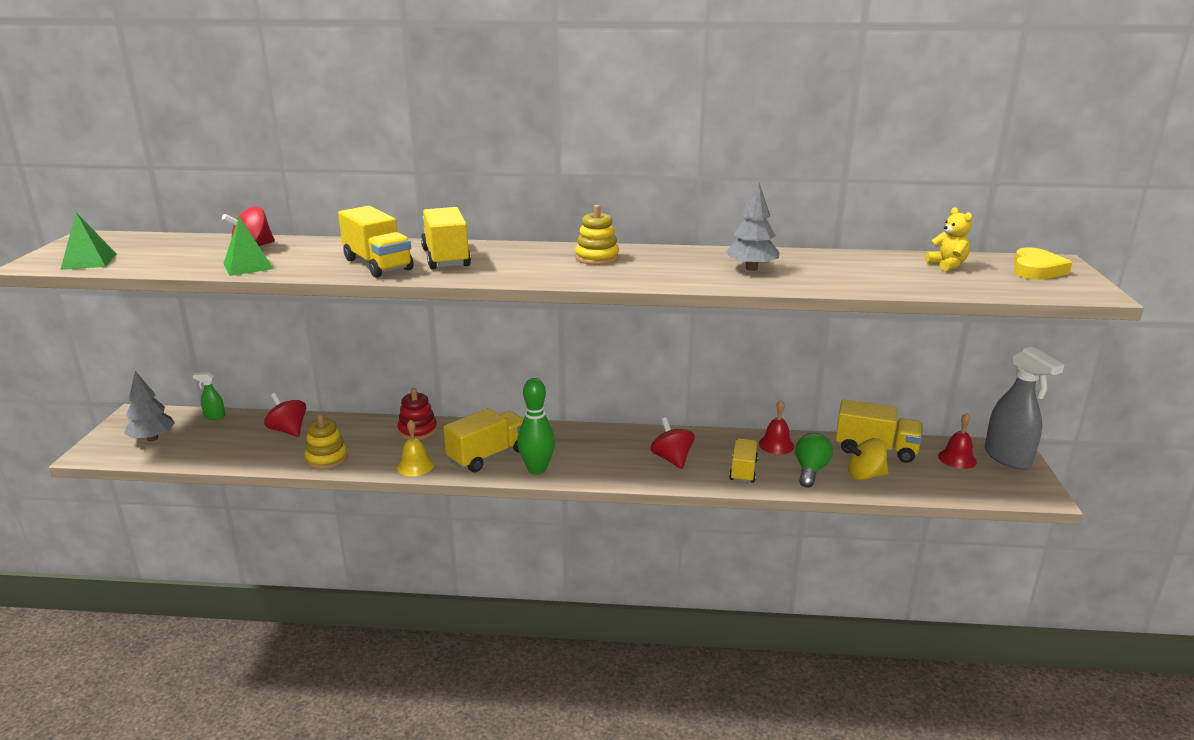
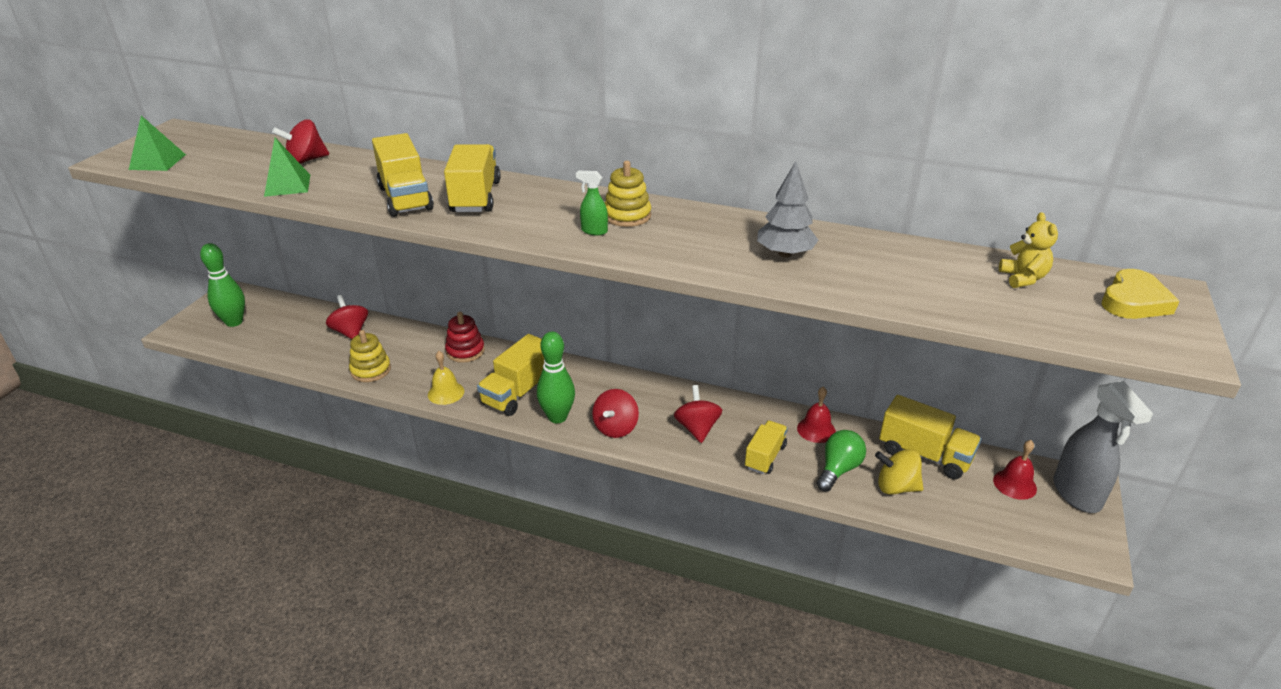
camera: 15 degrees right, 10 degrees up
(152, 438) = (234, 322): grey tree -> green bowling pin
(214, 417) = (294, 306): green spray bottle -> green spray bottle (594, 231)
(488, 456) = (518, 392): yellow truck -> yellow truck turned 150 degrees clockwise
(597, 469) = (616, 428): none -> red spinning top

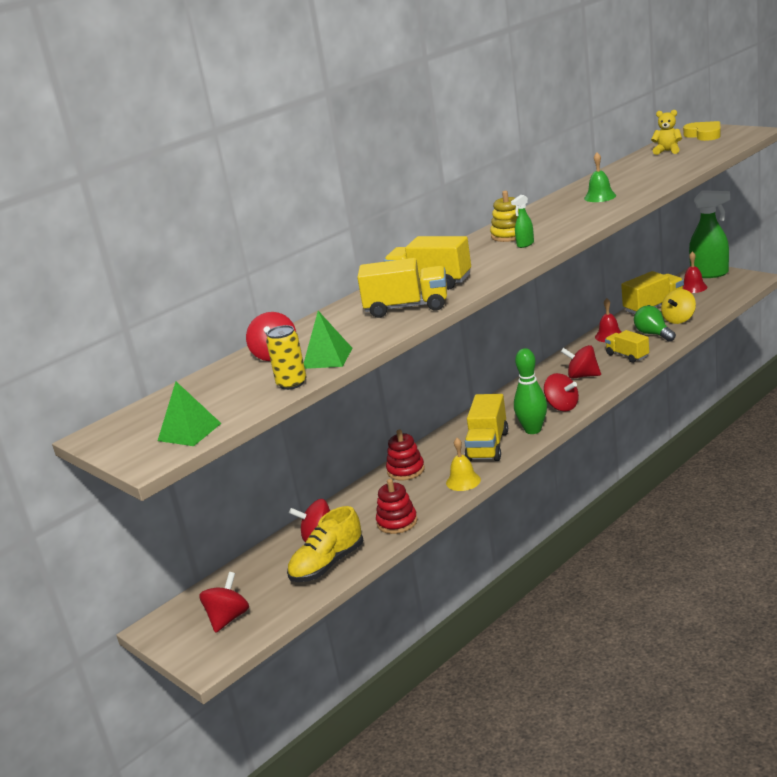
camera: 60 degrees left, 10 degrees down
(234, 322) = (228, 618): green bowling pin -> red spinning top
(235, 181) = (292, 383): none -> yellow can
(304, 349) = (327, 565): none -> yellow shoe
(371, 370) = (397, 522): yellow stacking toy -> red stacking toy
(518, 392) = (487, 446): yellow truck -> yellow truck turned 45 degrees clockwise
(785, 254) = (600, 197): grey tree -> green bell
(1077, 494) = (710, 274): grey spray bottle -> green spray bottle

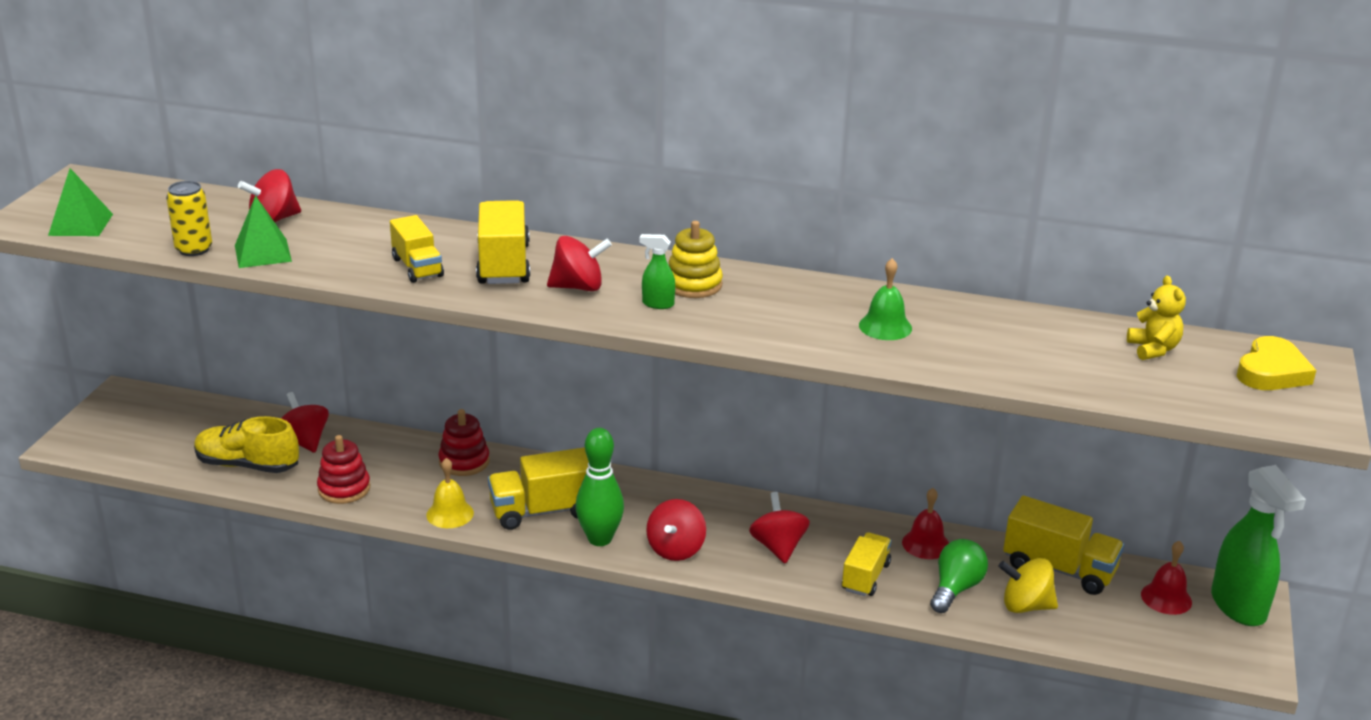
camera: 55 degrees right, 5 degrees up
(228, 618) = (141, 432): red spinning top -> red spinning top (578, 287)
(407, 307) = (417, 267): yellow truck -> yellow truck, size x0.66

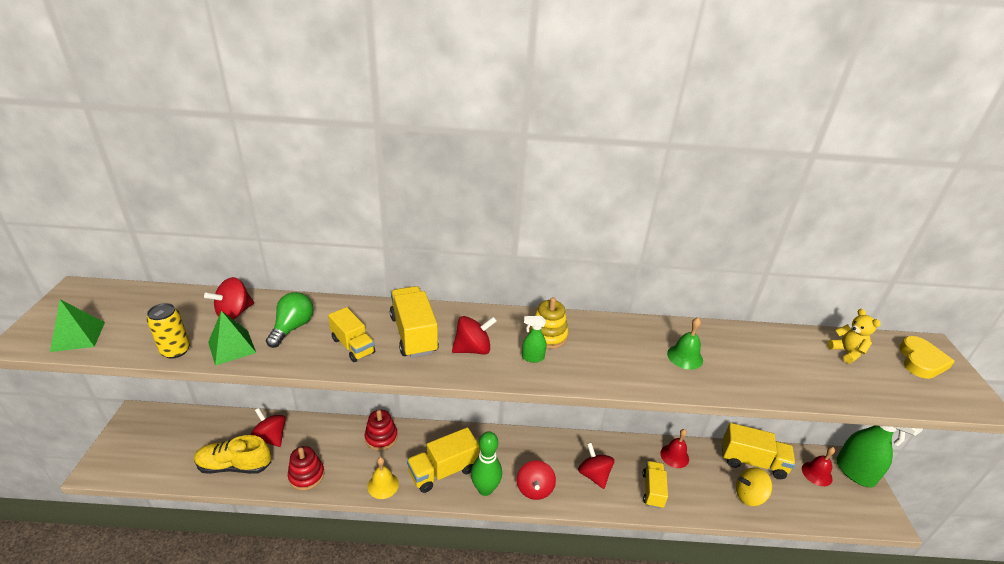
camera: 15 degrees left, 5 degrees up
(955, 589) = (705, 489): green light bulb -> green light bulb (292, 327)

